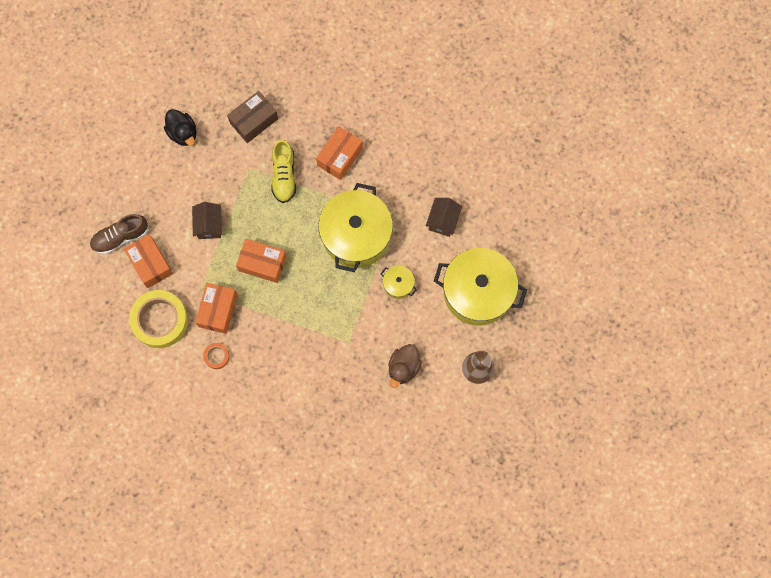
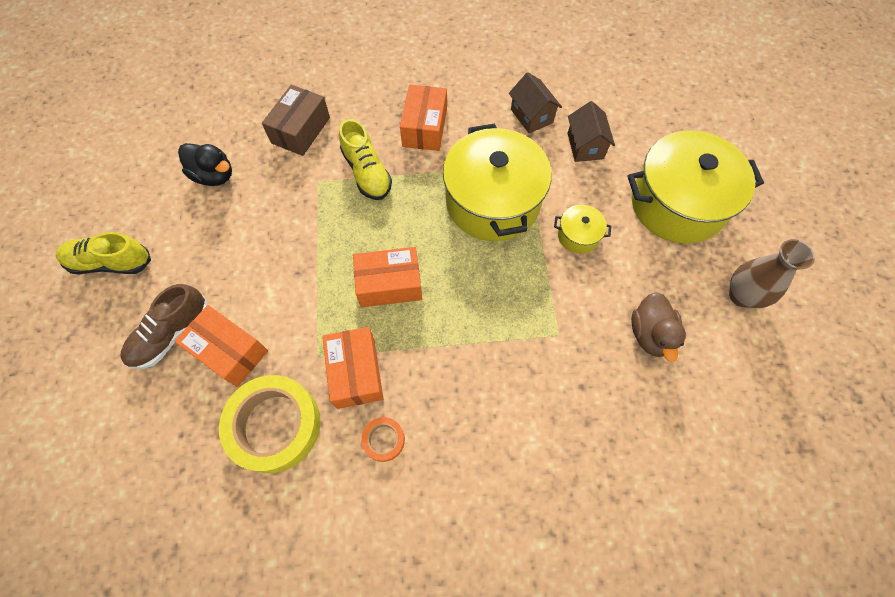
camera: 25 degrees left, 10 degrees down
(98, 171) = (111, 262): none -> yellow shoe
(209, 225) = (294, 267): brown house -> brown house (531, 116)

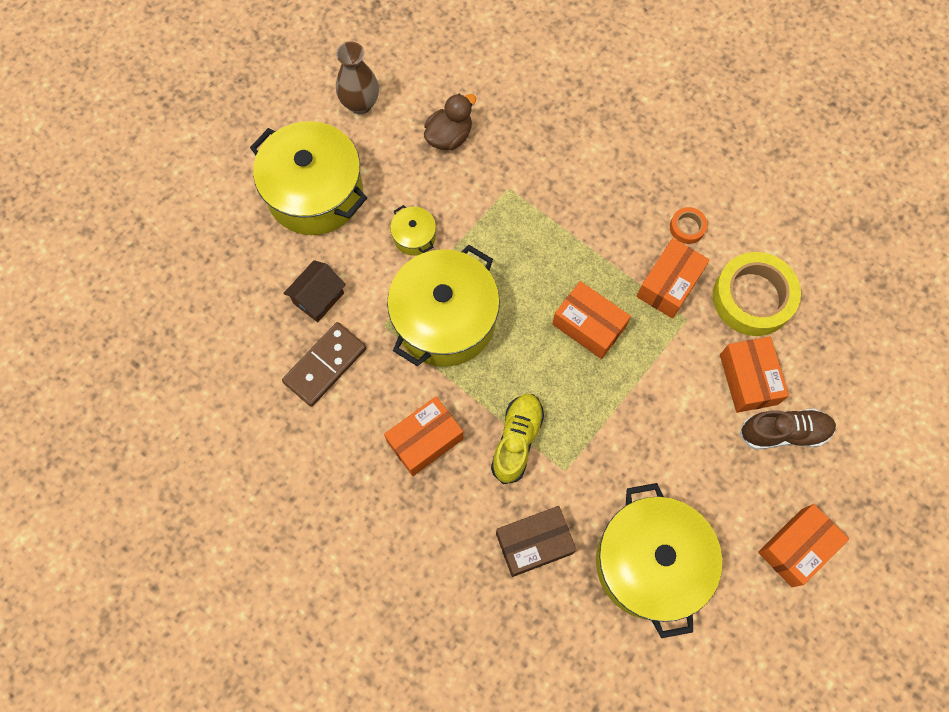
camera: 135 degrees left, 5 degrees up
(111, 262) = (796, 547): yellow shoe -> orange box
(214, 175) = (650, 563): black duck -> yellow pot
(531, 116) = (325, 365): brown house -> brown domino

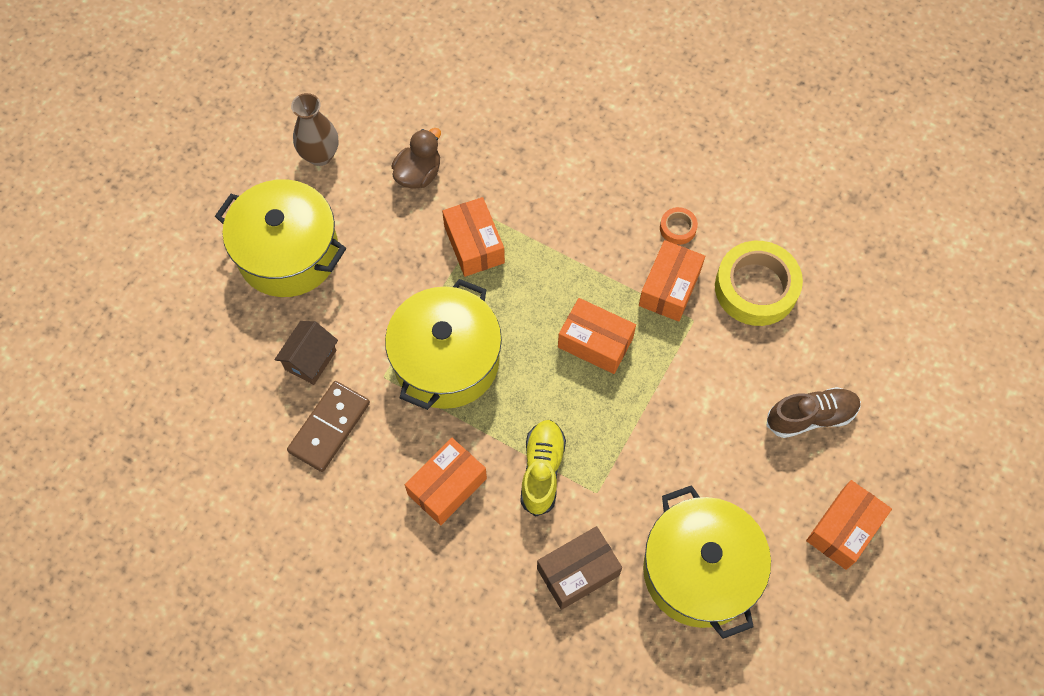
camera: 10 degrees left, 5 degrees down
(414, 237) = (400, 281): yellow pot -> none
(748, 379) = (766, 370): orange box -> orange box (474, 244)

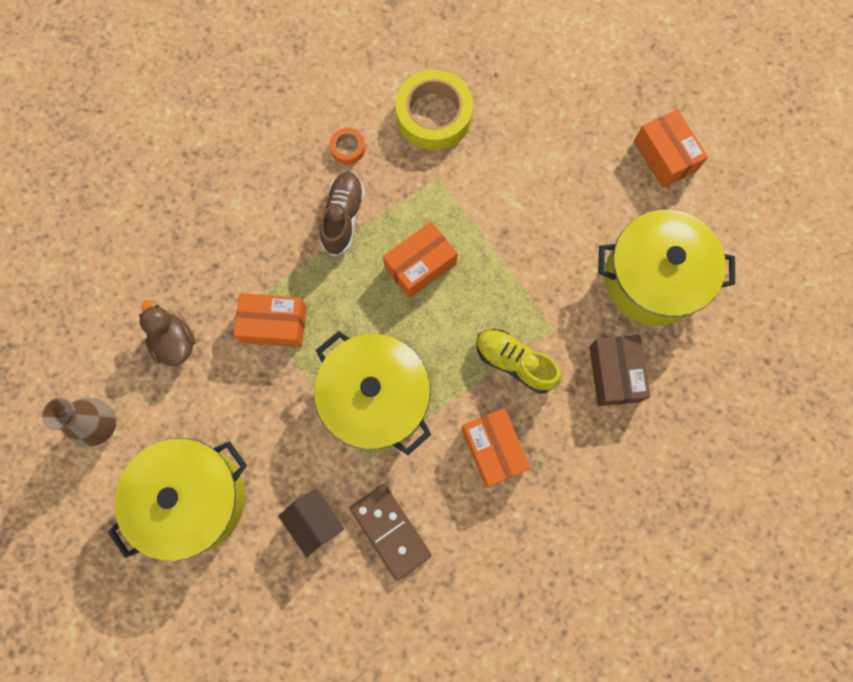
camera: 65 degrees left, 10 degrees up
(669, 288) = (400, 182): orange box -> none
(810, 417) = (564, 132): brown shoe -> brown shoe (343, 217)

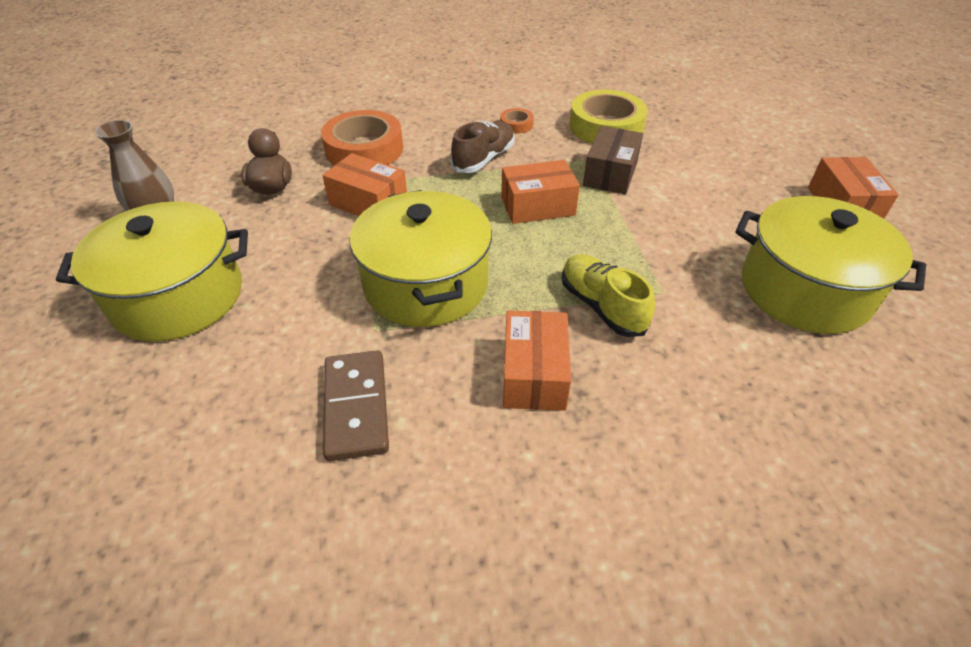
camera: 25 degrees right, 30 degrees down
(223, 250) = (364, 149): none -> orange tape
(315, 522) = (279, 363): brown house -> none
(614, 374) = (727, 357): brown box -> brown box (610, 174)

